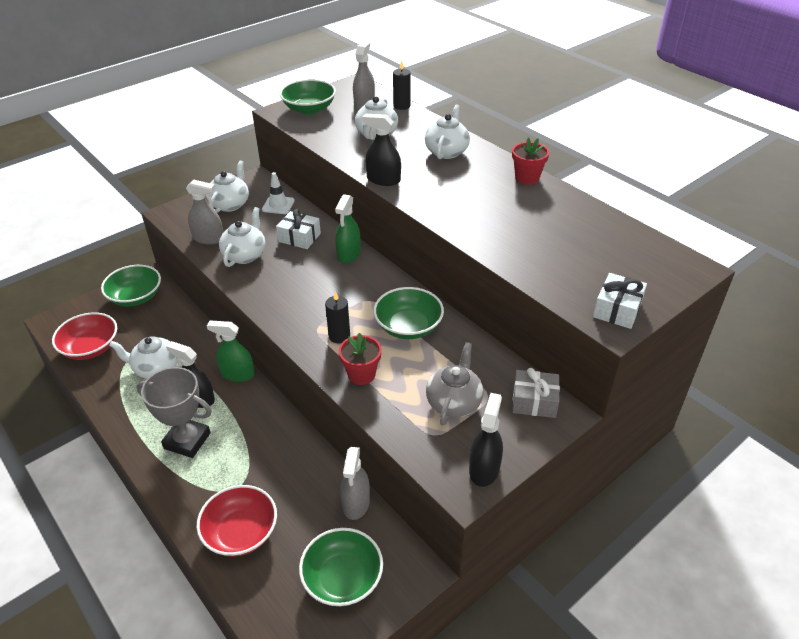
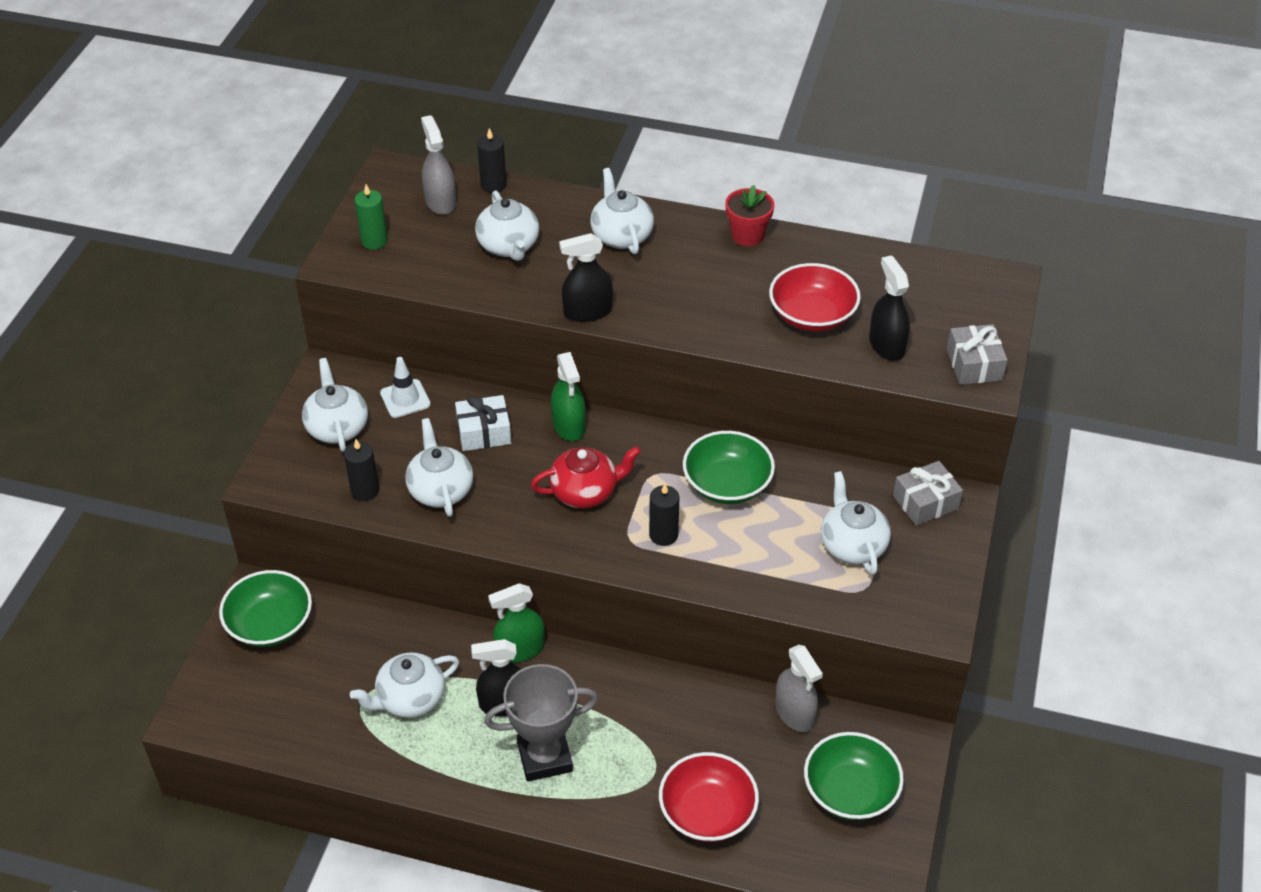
camera: 35 degrees left, 5 degrees up
(91, 348) = (289, 721): red bowl -> red bowl (812, 315)
(208, 238) = (365, 490): grey spray bottle -> black candle
(309, 109) = (374, 241): green bowl -> green candle
(320, 291) = (585, 492): none -> red teapot
(361, 374) = (731, 566): red flower pot -> none
(454, 402) = (852, 545): grey teapot -> white teapot
(484, 469) = (939, 597): black spray bottle -> black spray bottle (886, 345)
(617, 309) = (974, 364): white gift -> grey gift

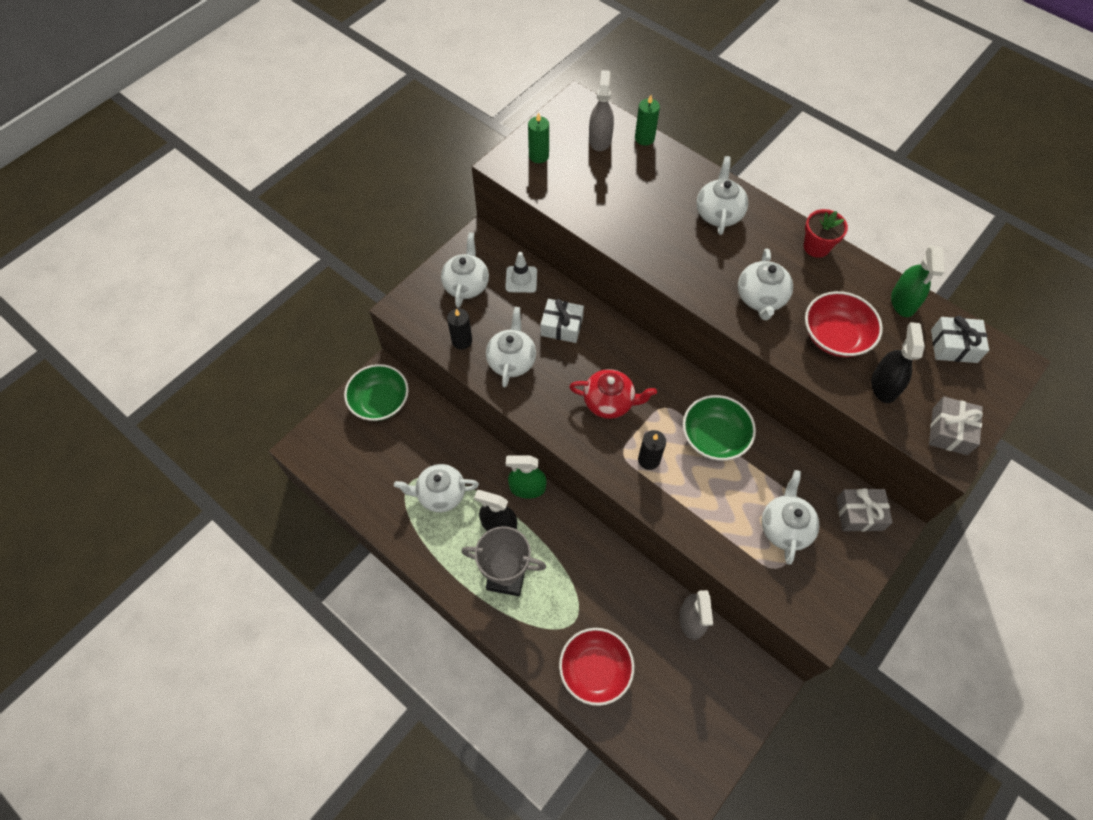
camera: 25 degrees right, 15 degrees up
(493, 185) = (644, 138): black candle -> green candle
(509, 246) = (631, 193): white teapot -> white teapot (760, 298)
(569, 425) = (623, 344): green spray bottle -> green spray bottle (903, 302)
(587, 312) = (663, 269): black spray bottle -> none
(850, 791) = (703, 701): green bowl -> none
(939, 284) = (953, 346): none -> white gift

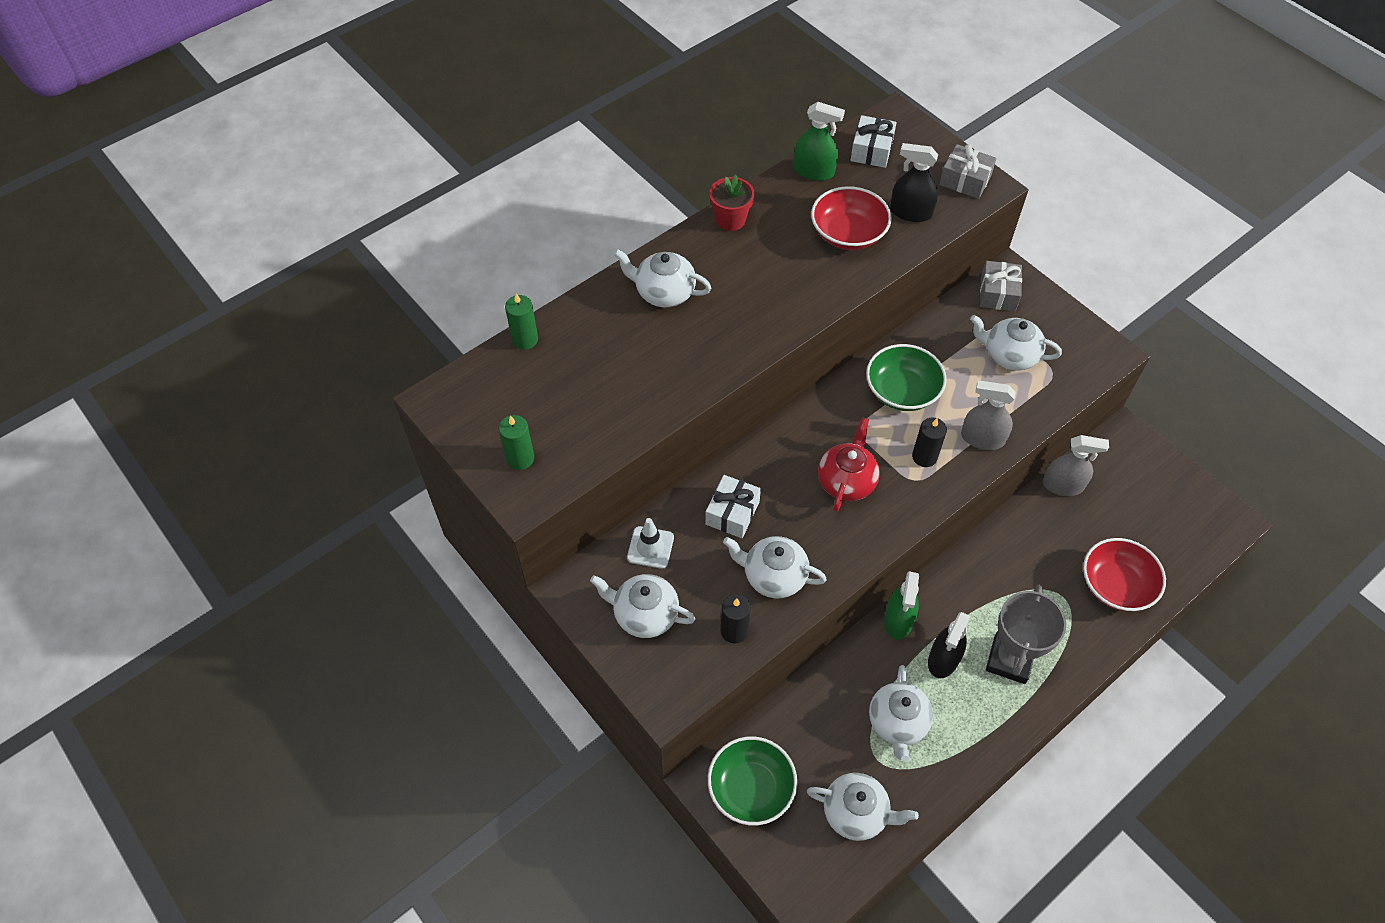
camera: 80 degrees left, 5 degrees down
(600, 139) = (512, 386): grey spray bottle -> grey spray bottle (982, 438)
(760, 298) = (790, 282): white teapot -> white teapot (856, 813)

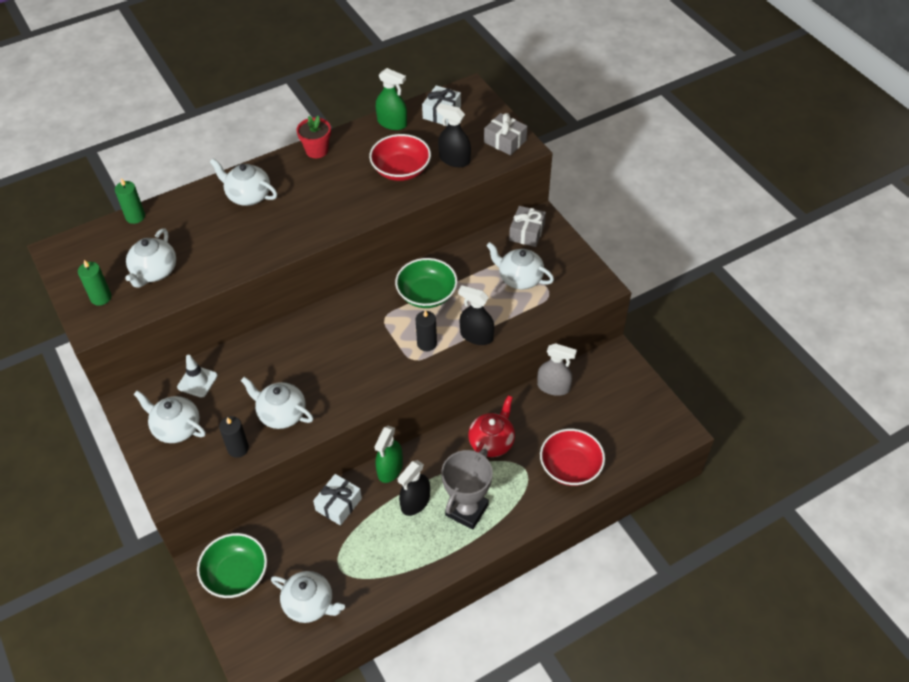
camera: 10 degrees right, 5 degrees down
(732, 513) = (267, 365): white gift -> white gift (338, 504)
(846, 481) = (361, 353): red teapot -> red teapot (492, 442)
(897, 723) = (364, 543): white teapot -> white teapot (154, 272)
(982, 438) = (476, 336): grey spray bottle -> black spray bottle

